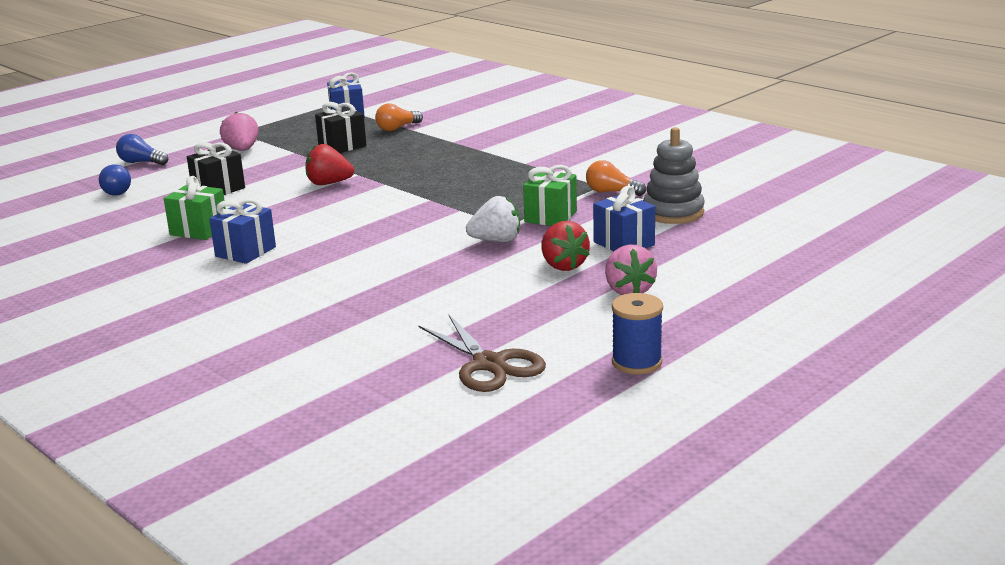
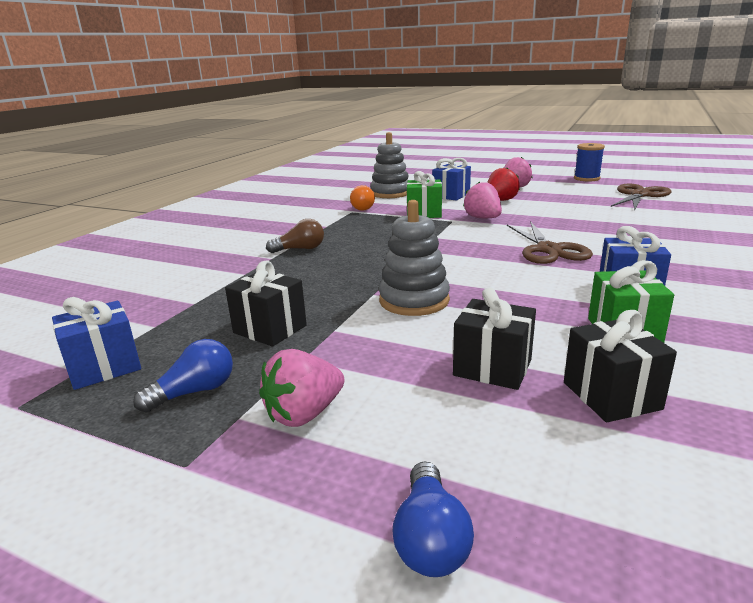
camera: 110 degrees left, 0 degrees up
(117, 191) = (600, 484): blue light bulb -> blue light bulb (195, 392)
(155, 208) = (611, 395): none -> black gift
(329, 183) = (414, 300): red strawberry -> grey stacking toy
(361, 247) = (548, 250): none -> brown scissors
(397, 128) = (187, 312): orange light bulb -> none
(490, 159) = (300, 249): none -> brown light bulb
(496, 241) = (483, 218): white strawberry -> pink strawberry

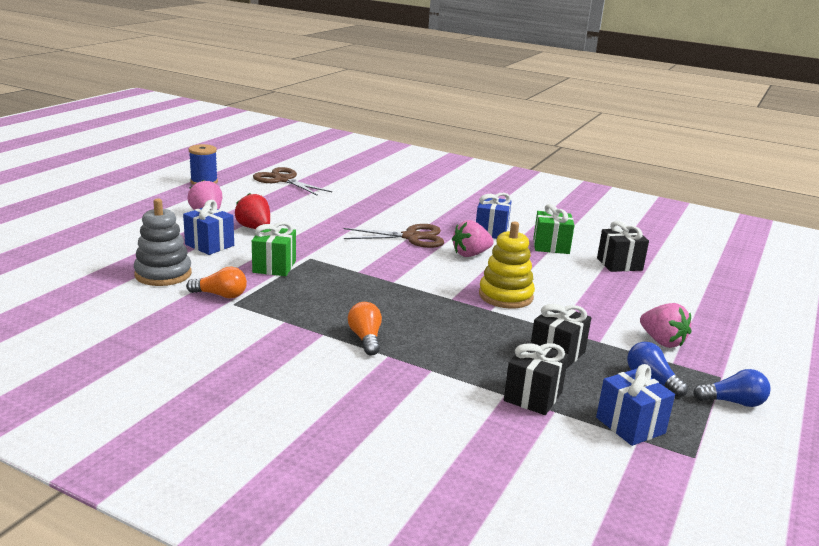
camera: 90 degrees left, 0 degrees up
(300, 249) = (365, 338): brown light bulb -> orange light bulb
(414, 300) = (505, 296): grey stacking toy -> yellow stacking toy
(430, 539) = (734, 317): blue light bulb -> blue light bulb (733, 402)
(483, 218) = (311, 244): pink strawberry -> pink strawberry (470, 254)
(492, 368) = (599, 285): black gift -> black gift (533, 396)

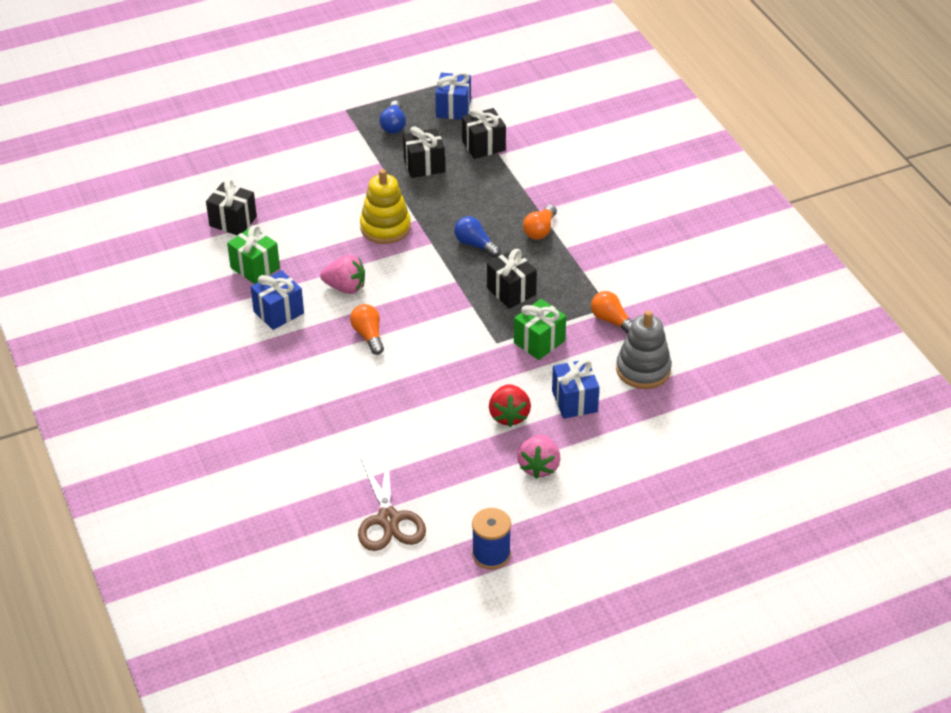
camera: 140 degrees left, 20 degrees up
(336, 288) = (511, 291): none -> black gift
(411, 237) = (368, 335): brown scissors -> orange light bulb
(662, 341) = (337, 144): pink strawberry -> none
(733, 402) = (369, 94): blue light bulb -> blue light bulb (475, 245)

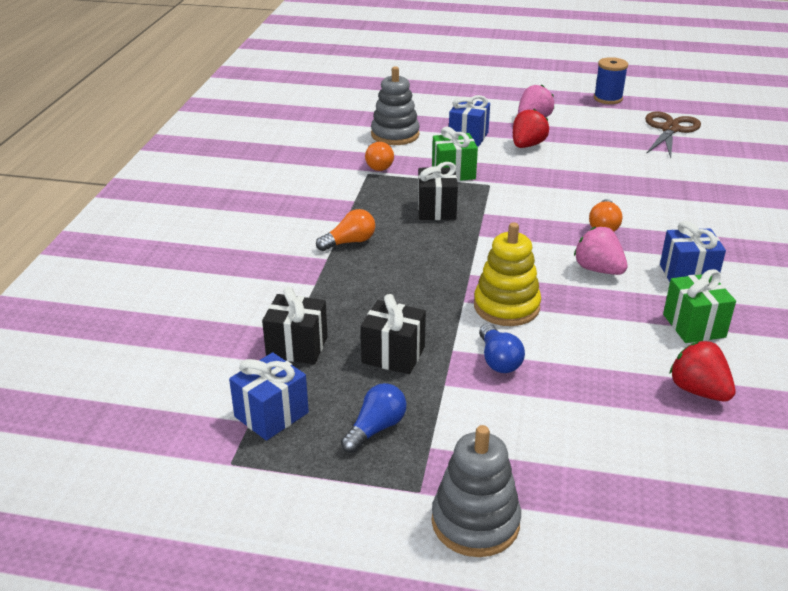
camera: 145 degrees left, 10 degrees down
(233, 221) = (698, 391): black gift -> red strawberry
(309, 109) = (475, 522): none -> grey stacking toy
(475, 245) = (427, 255): blue light bulb -> blue light bulb (498, 360)

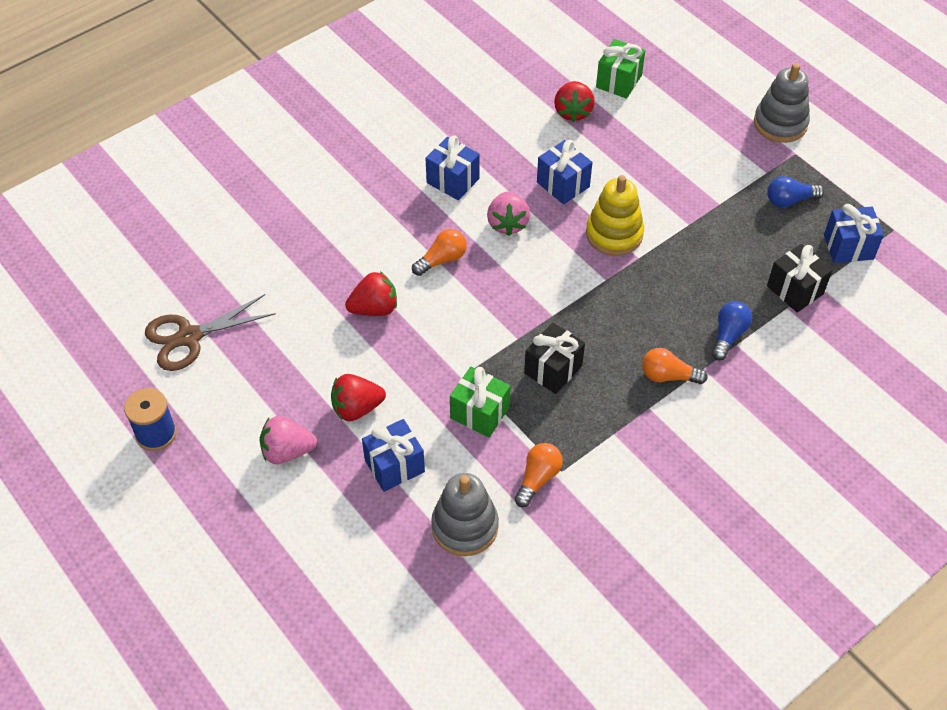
camera: 140 degrees left, 20 degrees up
(393, 355) = (733, 243): black gift -> none
(498, 360) = (667, 199): blue light bulb -> blue light bulb (728, 335)
(598, 184) = (374, 308): none -> red strawberry
(603, 320) = (563, 184): none -> blue gift
(694, 326) = (511, 146): green gift -> green gift (618, 81)

